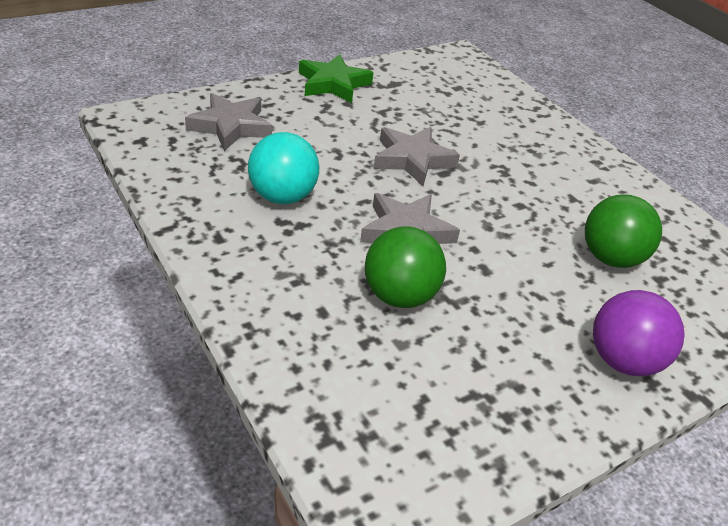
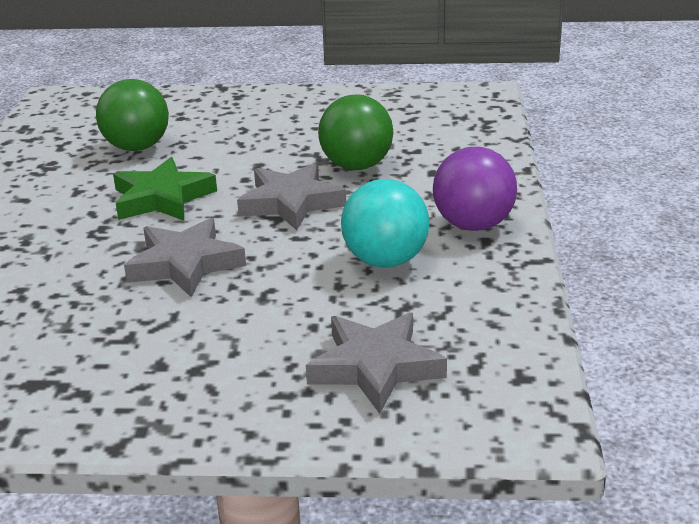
camera: 140 degrees left, 10 degrees down
(333, 84) = (135, 408): green star -> green star (162, 198)
(623, 361) = (240, 105): purple ball -> purple ball (473, 225)

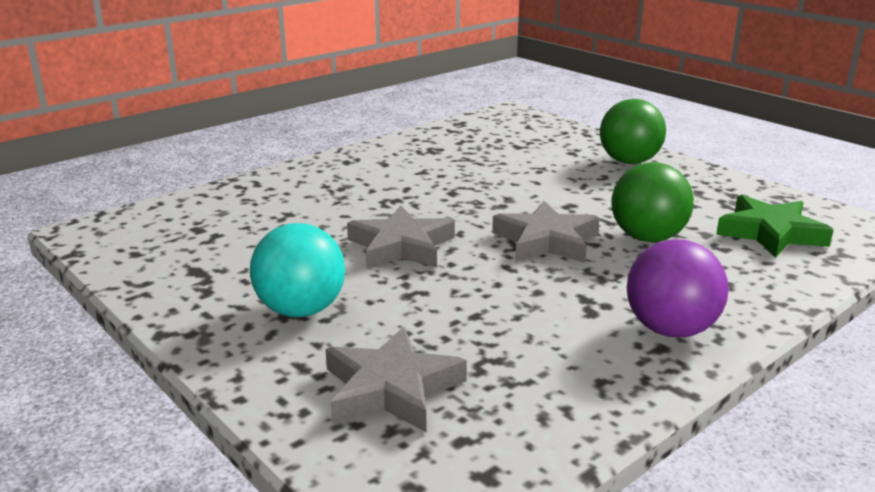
camera: 45 degrees right, 5 degrees down
(137, 147) = (507, 160): green ball -> green ball (629, 162)
(162, 198) = (464, 198): green star -> green star (770, 233)
(385, 261) = (542, 317): turquoise ball -> turquoise ball (301, 310)

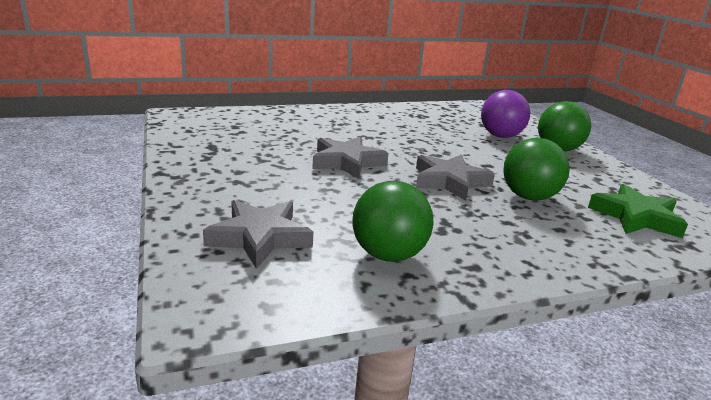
camera: 20 degrees right, 0 degrees up
(301, 310) = (249, 181): turquoise ball -> none
(560, 363) = (388, 255): none -> green ball
(670, 330) = (492, 257): purple ball -> purple ball (500, 136)

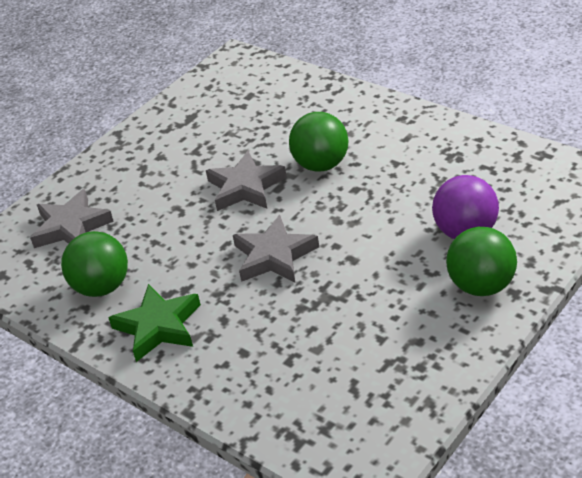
camera: 65 degrees right, 15 degrees up
(528, 197) = (296, 312): green ball -> green ball (321, 165)
(635, 217) = (330, 392): green star -> green star (158, 326)

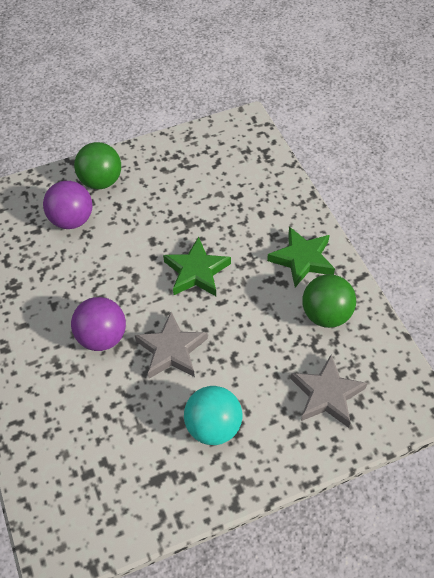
camera: 155 degrees left, 15 degrees up
(166, 161) = (213, 426): none -> turquoise ball
(274, 256) = (196, 271): grey star -> green star
(321, 165) = (102, 337): green ball -> purple ball

